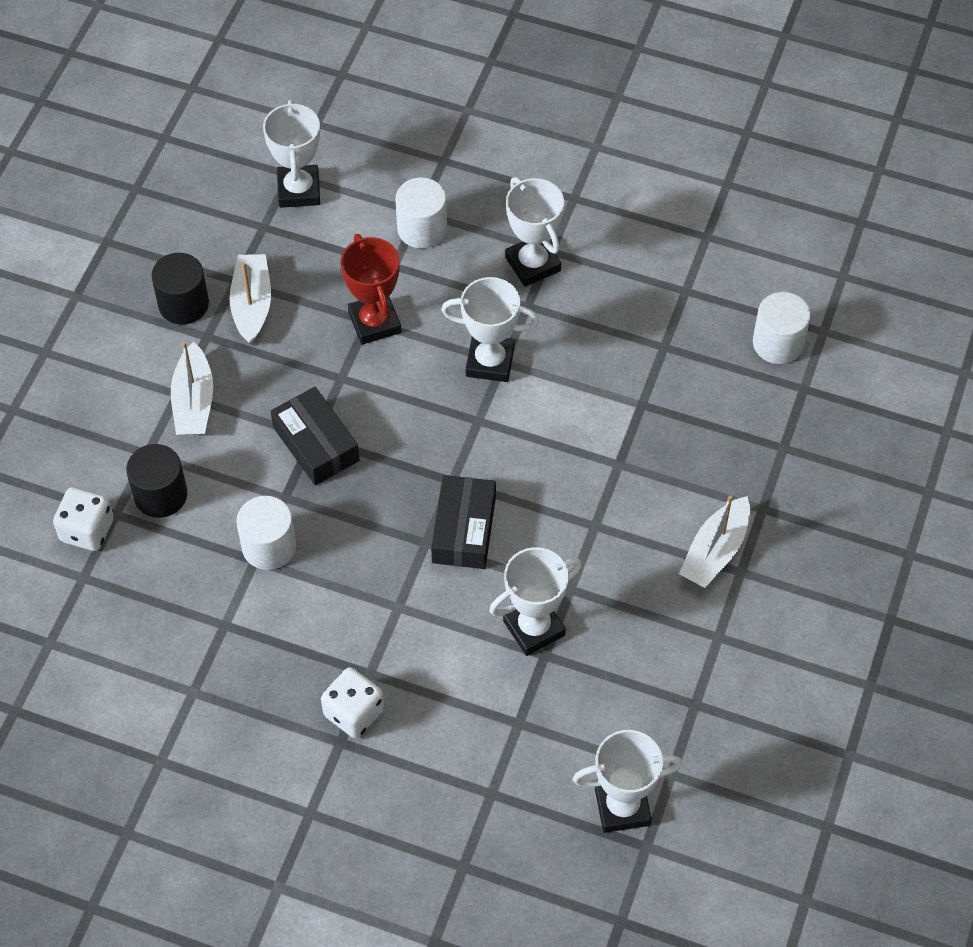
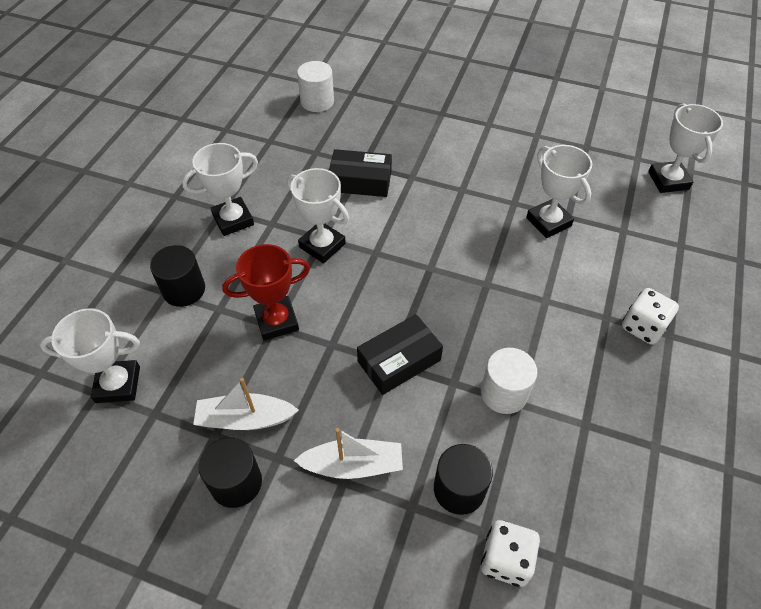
camera: 90 degrees left, 5 degrees down
(422, 229) = (184, 290): white cylinder -> black cylinder
(464, 530) = (473, 260): black box -> black box (360, 181)
(490, 362) = (322, 245): white trophy -> white trophy turned 60 degrees counterclockwise
(715, 551) = (475, 134): white boat -> none

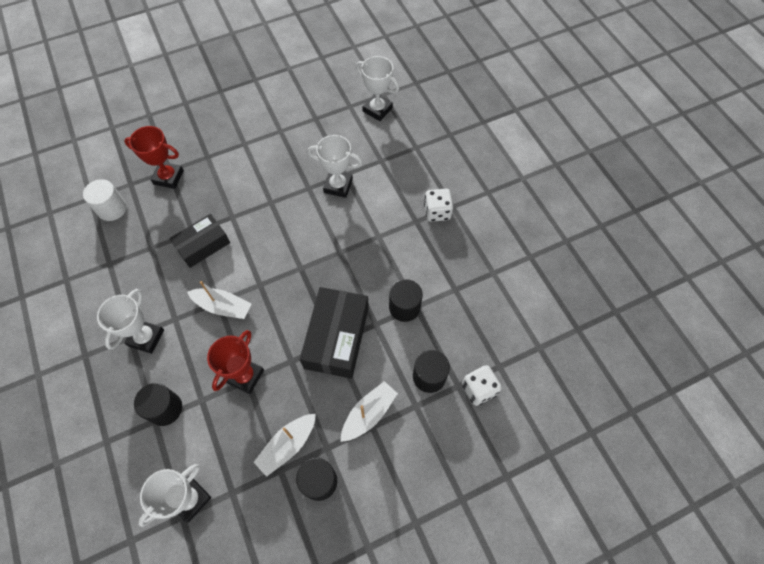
camera: 45 degrees left, 10 degrees up
(322, 245) = (223, 306): white trophy -> white boat
(390, 108) = (168, 177): none -> red trophy
(399, 361) = (337, 337): black box -> black box, size x1.52
(504, 393) = (404, 307): white cylinder -> black cylinder

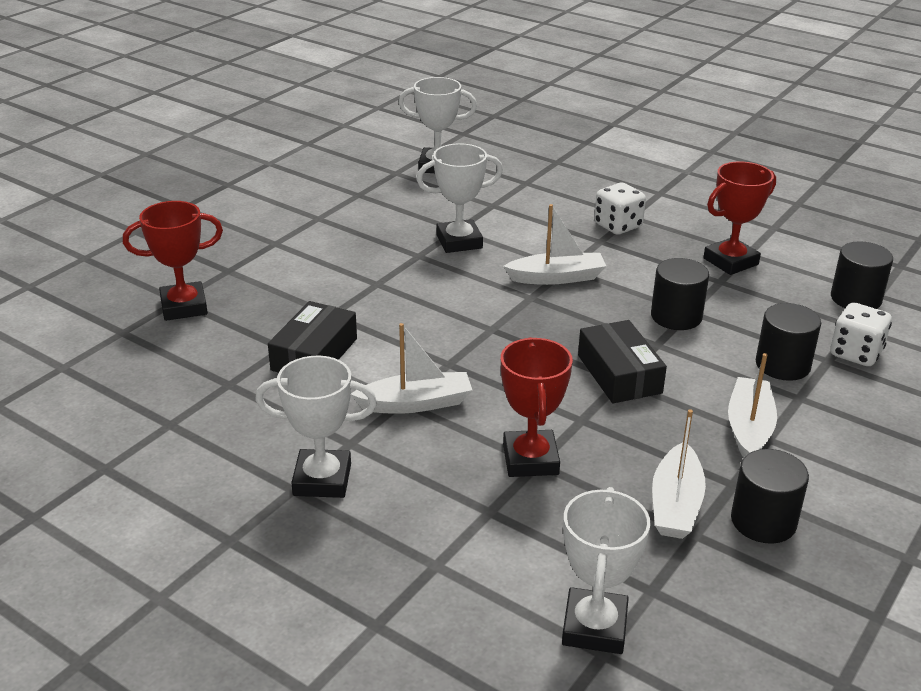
camera: 30 degrees left, 30 degrees down
(112, 209) = (115, 366): white cylinder -> none
(146, 338) = (322, 479): white trophy -> white trophy turned 75 degrees counterclockwise
(165, 408) = (440, 544): black cylinder -> black cylinder (855, 299)
(337, 337) = (619, 374): black box -> black box, size x0.66
(366, 242) = (557, 277): none -> white boat
(476, 275) = (730, 261): none -> red trophy

